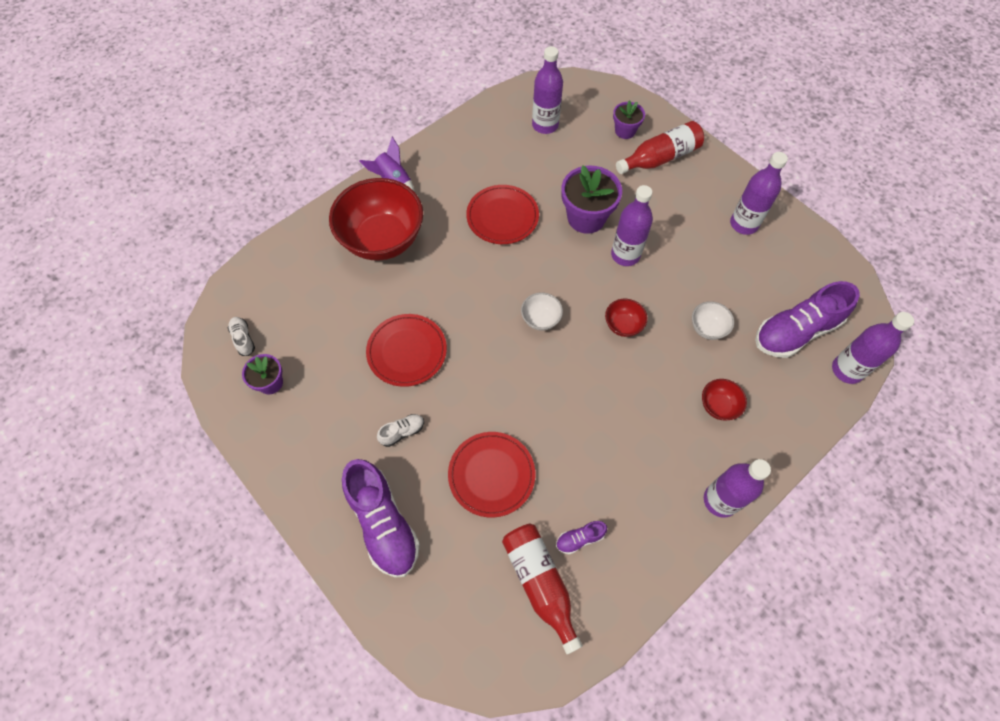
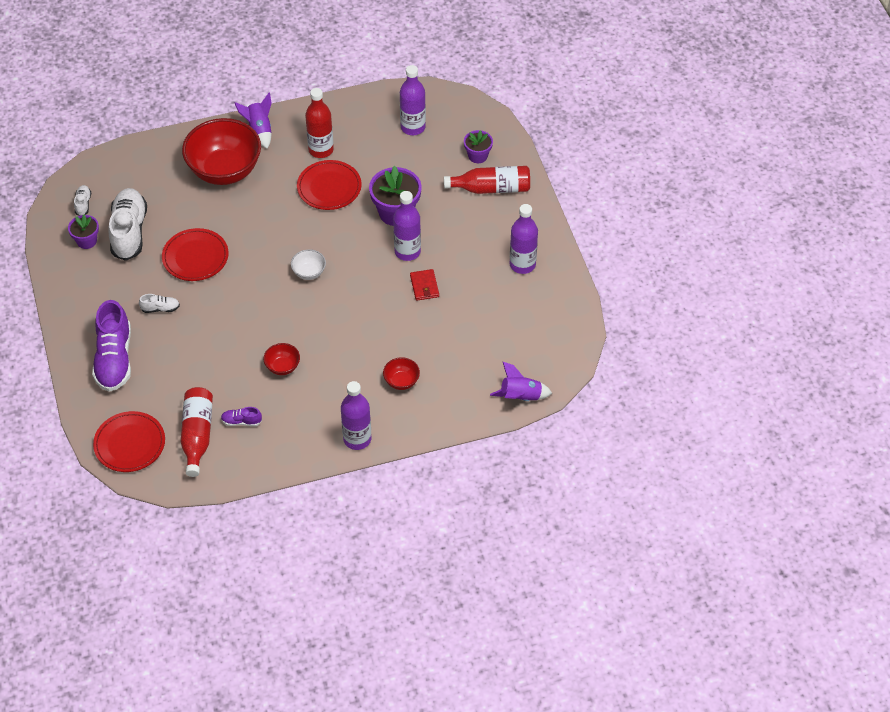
camera: 25 degrees right, 10 degrees down
(314, 351) = (129, 231): none -> white shoe
(469, 180) = (321, 150): none -> red bottle
(491, 475) = (206, 359): red plate -> red plate (129, 444)
(623, 325) = (369, 300): red bowl -> red bowl (282, 367)
(667, 286) = (424, 286): none -> red wallet
(707, 328) = (433, 327): white bowl -> none
(795, 331) = (501, 356): purple shoe -> none
(847, 370) = (520, 397): purple bottle -> purple rocket

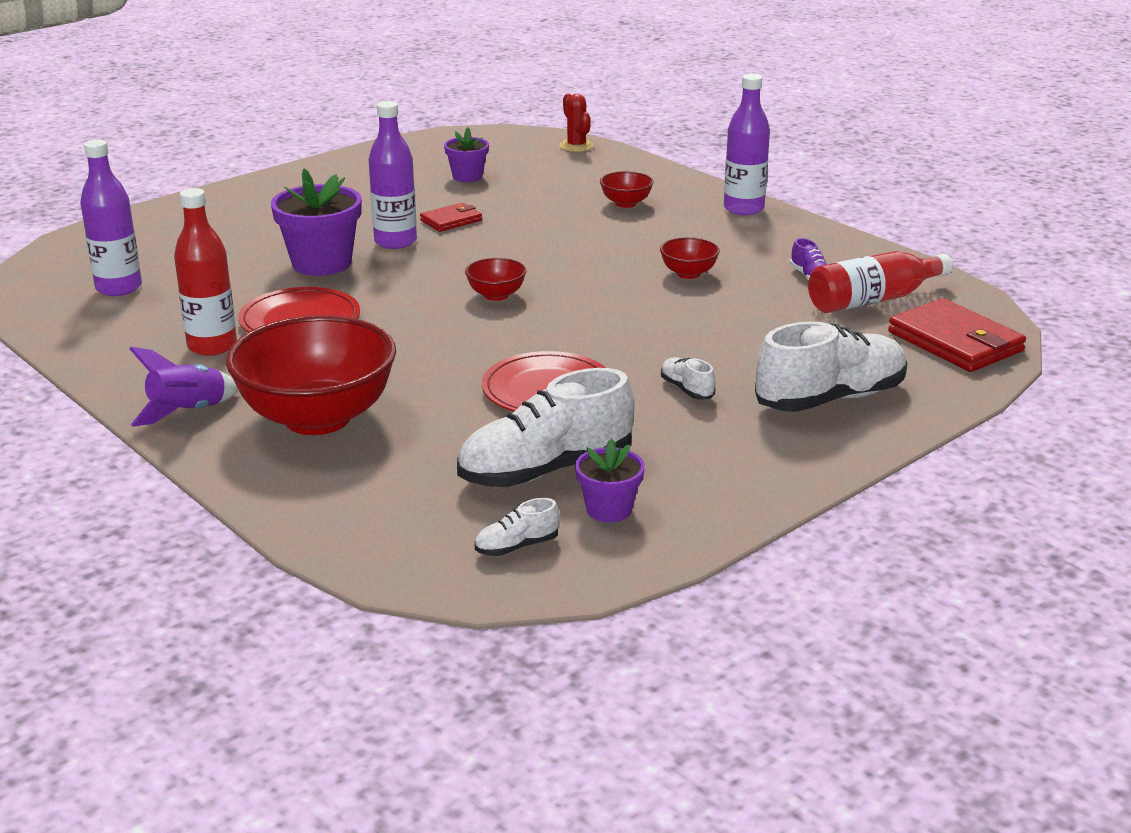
camera: 115 degrees left, 25 degrees down
(114, 359) = (830, 399): purple shoe -> white shoe
(129, 444) = (955, 342): red plate -> red wallet
(309, 272) = (496, 295): white bowl -> red bowl
(478, 156) = (163, 234): purple flower pot -> purple flower pot (467, 176)
(492, 188) = (228, 215): red bottle -> none
(520, 397) = (576, 146): purple rocket -> red cactus
(522, 264) = (362, 177): purple bottle -> none

